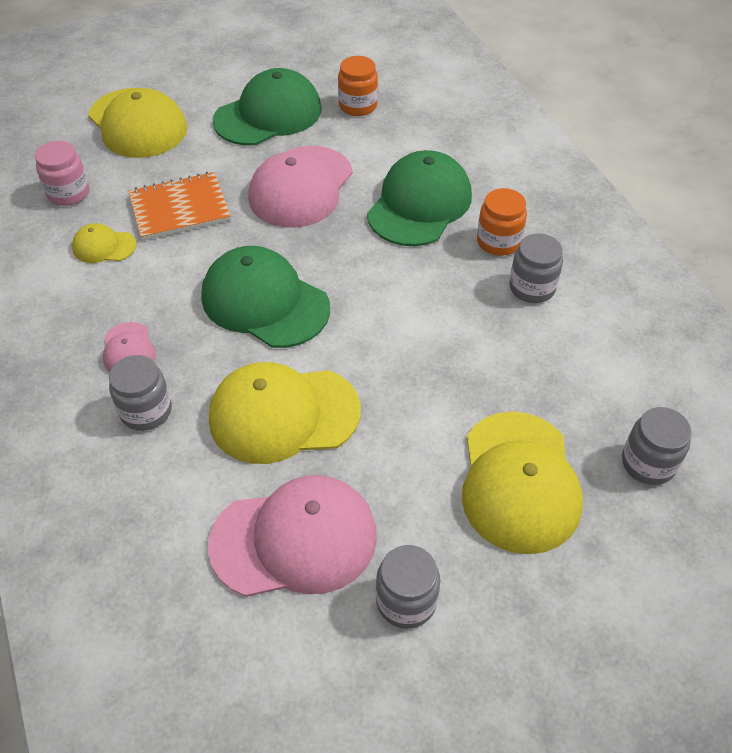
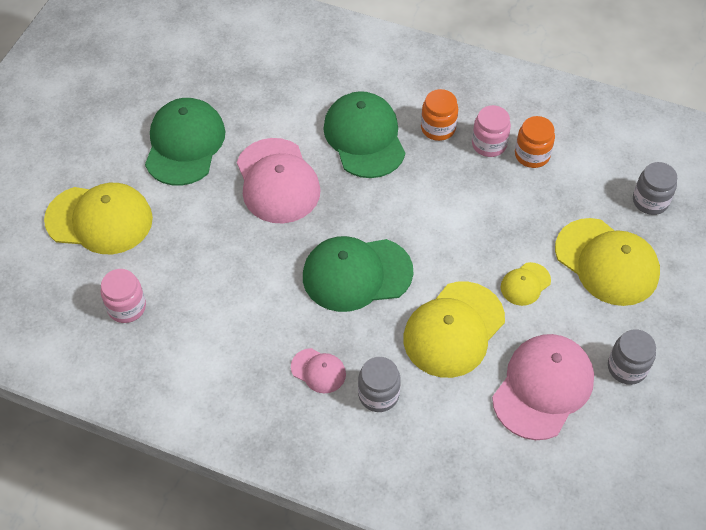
camera: 45 degrees left, 5 degrees up
(104, 246) = (207, 322): yellow cap -> yellow cap (525, 284)
(180, 208) = (220, 257): orange notebook -> none
(358, 106) = (236, 93): orange jar -> orange jar (532, 155)
(532, 288) = (489, 144): grey jar -> pink jar

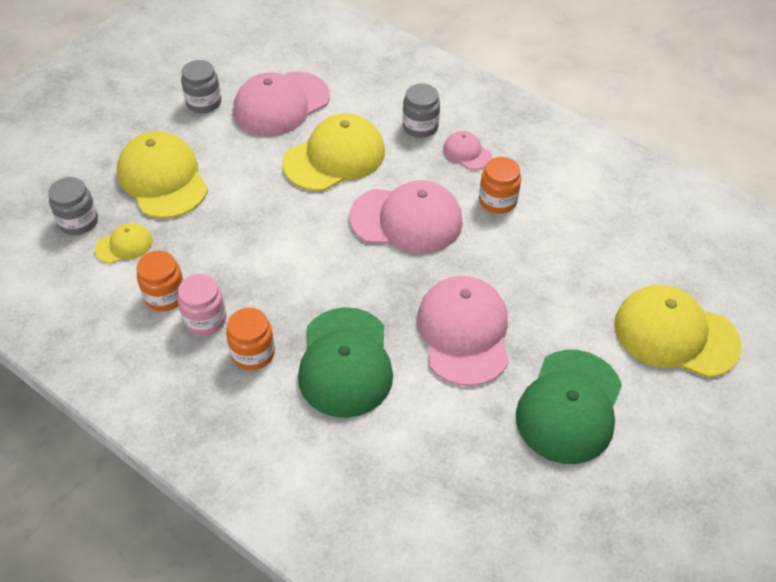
camera: 165 degrees left, 5 degrees down
(126, 307) = (643, 239): pink jar -> none
(274, 317) = (497, 201): none -> orange jar
(356, 274) = (407, 220): green cap -> pink cap
(525, 284) = (250, 178): yellow cap -> yellow cap (124, 245)

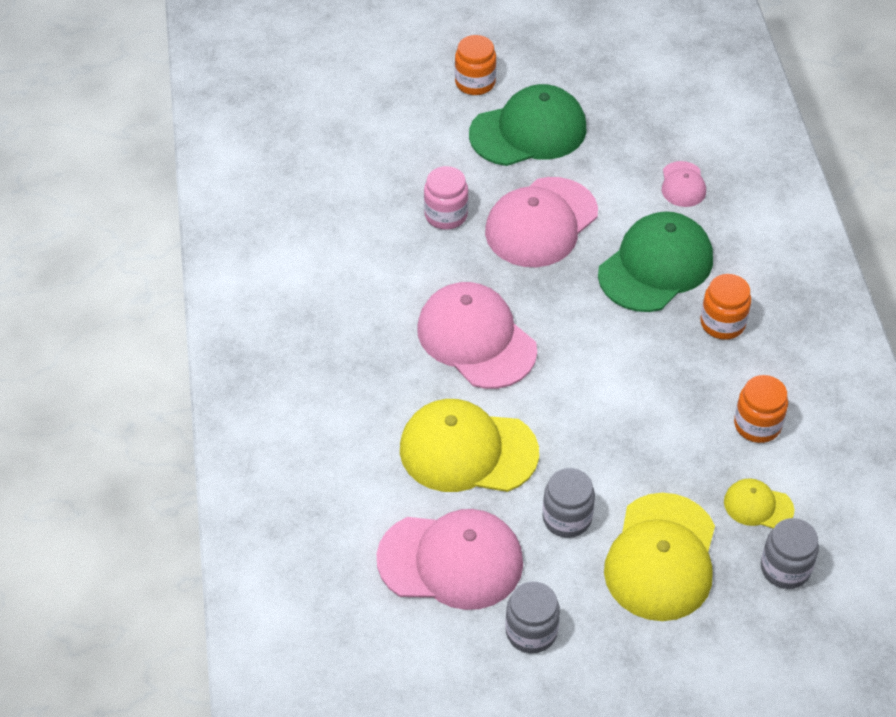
camera: 135 degrees left, 0 degrees up
(205, 319) = (739, 378): pink jar -> pink jar (446, 215)
(420, 126) = (347, 421): grey jar -> grey jar (567, 518)
(467, 152) = (341, 360): pink cap -> pink cap (683, 185)
(497, 201) = (378, 297): orange jar -> orange jar (475, 83)
(675, 334) = (392, 116): yellow cap -> none

